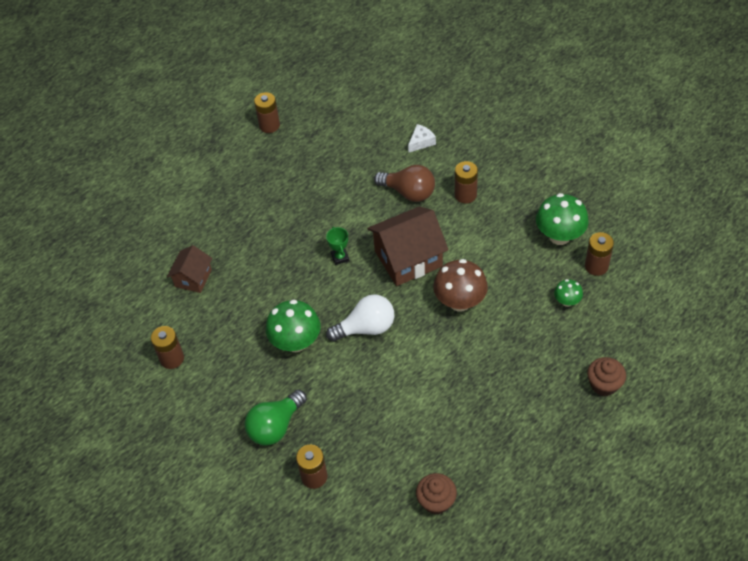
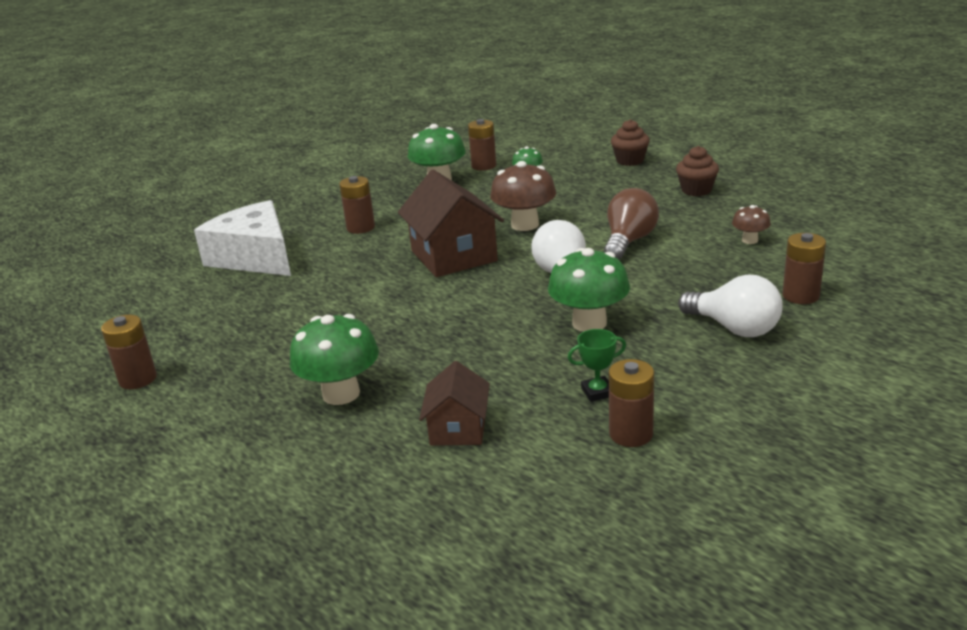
camera: 90 degrees left, 25 degrees down
(193, 278) = (458, 428): brown house -> brown house turned 75 degrees clockwise
(237, 220) = (341, 394): none -> green mushroom
(275, 426) = (734, 328): green light bulb -> white light bulb
(340, 257) = (441, 300): green trophy -> green trophy (597, 392)
(409, 192) = (341, 261): brown light bulb -> brown light bulb (629, 241)
(412, 459) = (749, 240): none -> brown mushroom
(421, 142) = (255, 257): white cheese -> white cheese, size x2.48
(436, 501) = (798, 226): brown cupcake -> brown cupcake (696, 190)

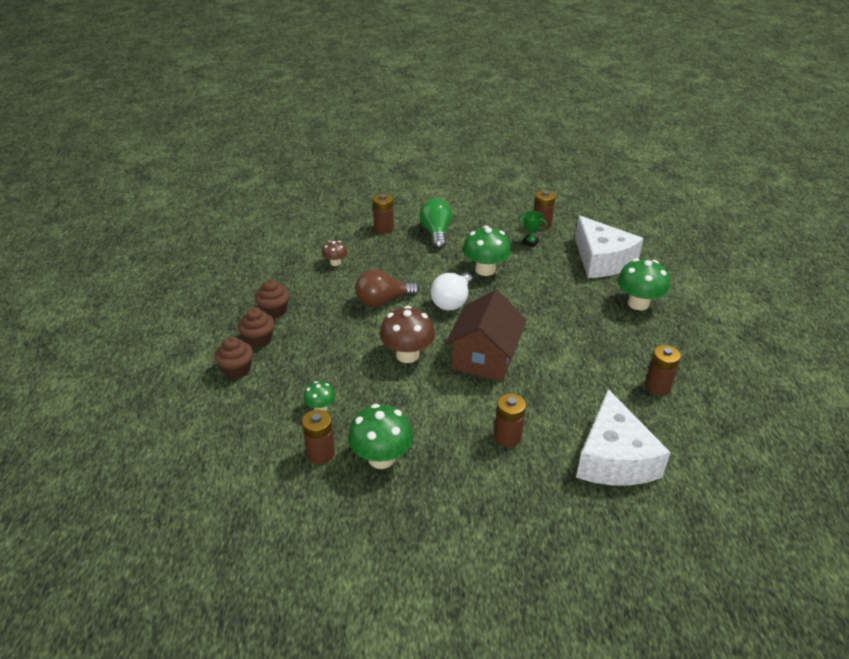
camera: 140 degrees left, 10 degrees up
(138, 379) = (747, 379): brown battery -> brown battery (657, 386)
(458, 428) = (602, 260): brown house -> white cheese
(659, 175) = (258, 340): none -> brown cupcake
(734, 328) = (436, 233): white light bulb -> green light bulb

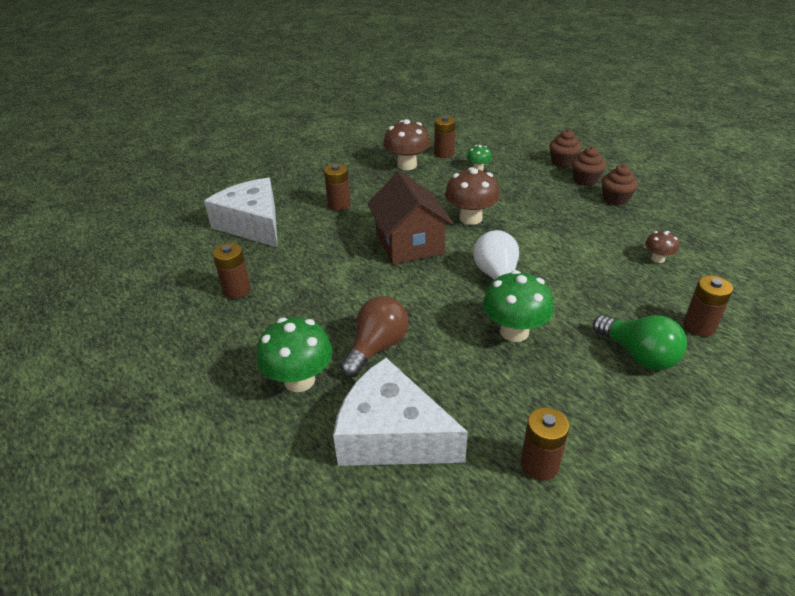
camera: 145 degrees right, 0 degrees up
(381, 458) = (407, 165): green mushroom -> brown mushroom
(383, 301) = (555, 247): brown light bulb -> brown light bulb (377, 347)
(530, 242) = (514, 411): green trophy -> none

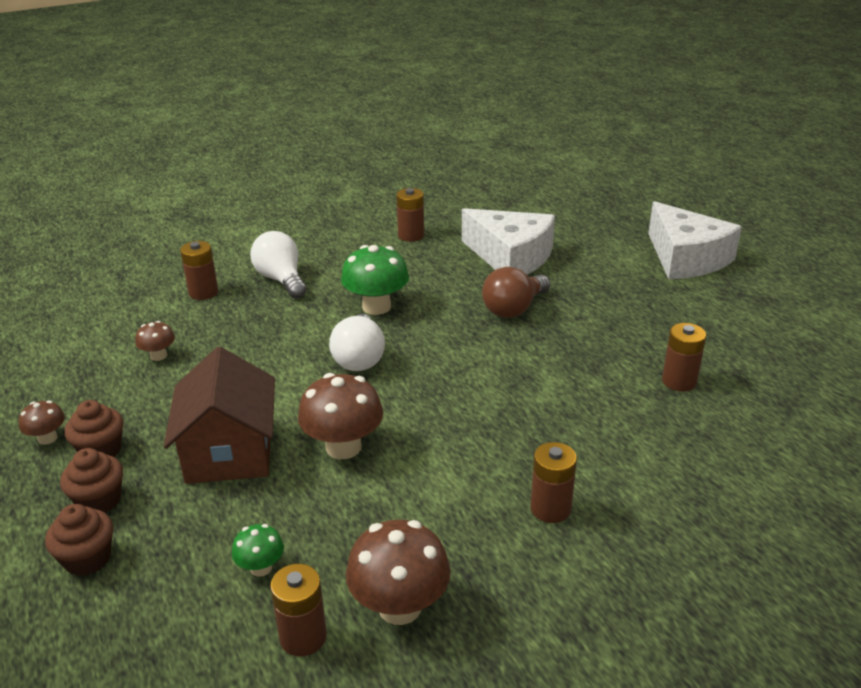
camera: 170 degrees left, 5 degrees down
(253, 224) = (695, 486): white cheese -> white cheese (686, 258)
(299, 380) = (587, 294): green mushroom -> none
(409, 244) = (450, 416): brown house -> brown house (229, 451)
(638, 355) = (281, 280): green light bulb -> white light bulb
(656, 201) = (47, 438): none -> brown mushroom

